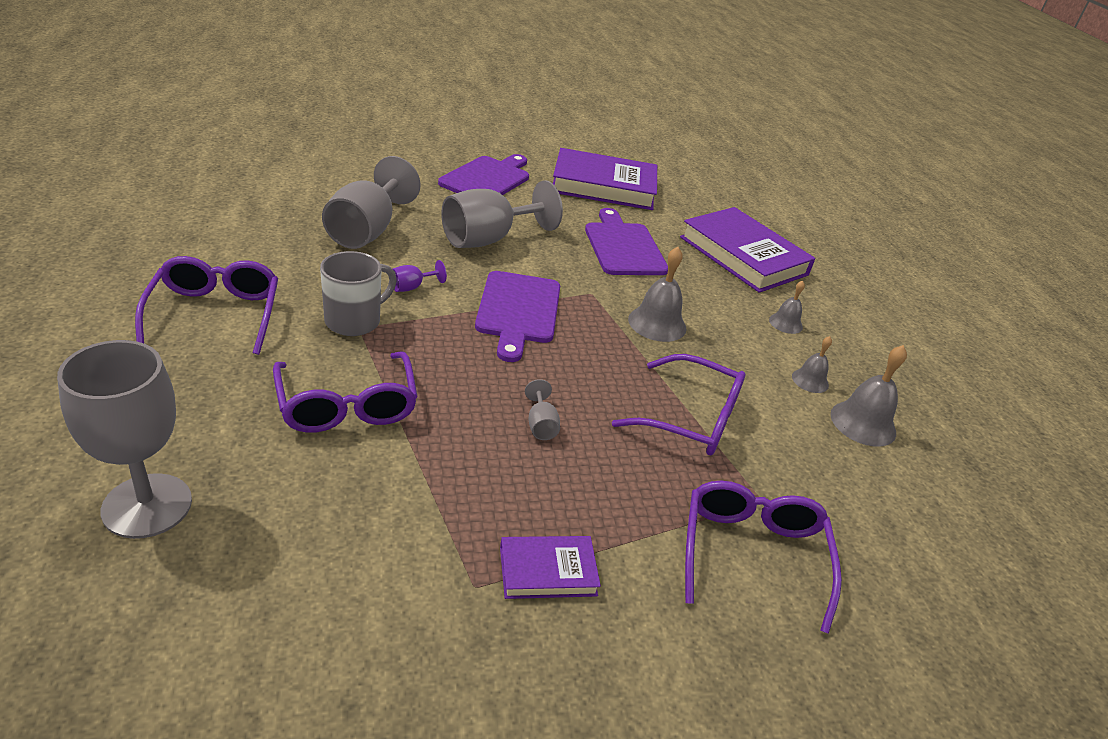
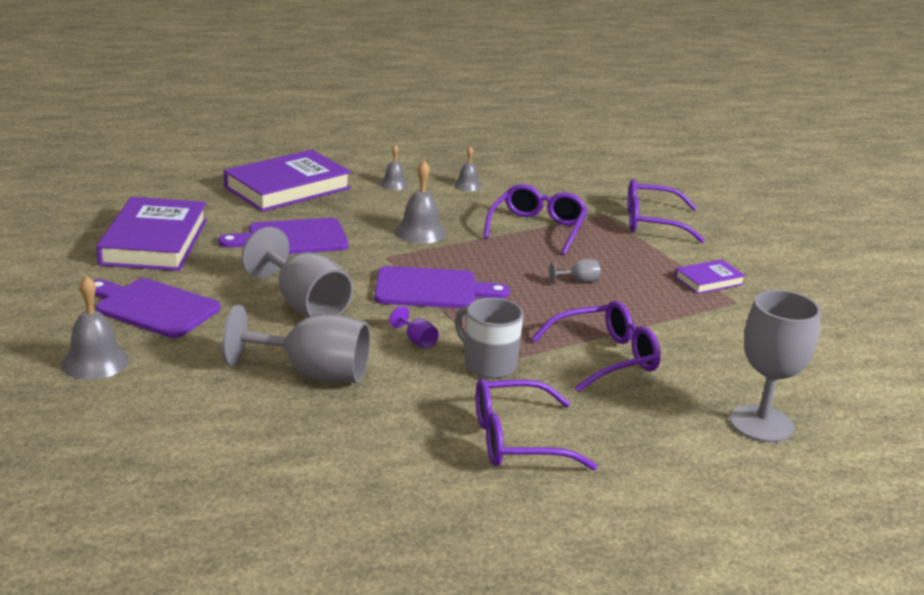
camera: 90 degrees left, 10 degrees down
(547, 571) = (708, 280): purple book -> purple book turned 75 degrees clockwise
(863, 423) = (507, 175): grey bell -> grey bell (95, 362)

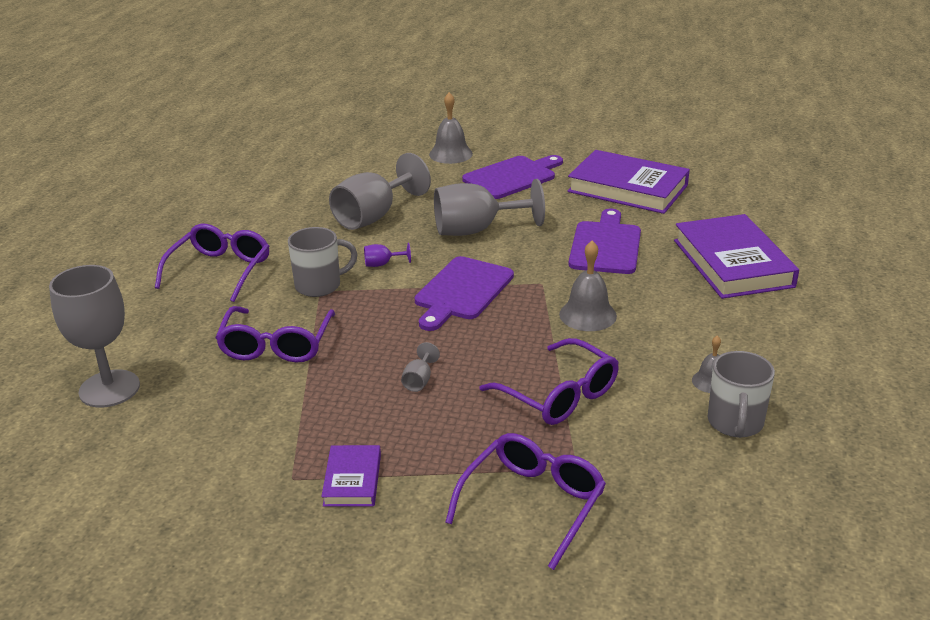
camera: 120 degrees right, 5 degrees up
(394, 184) = (728, 329): grey bell -> none
(506, 176) = (735, 423): none -> grey mug

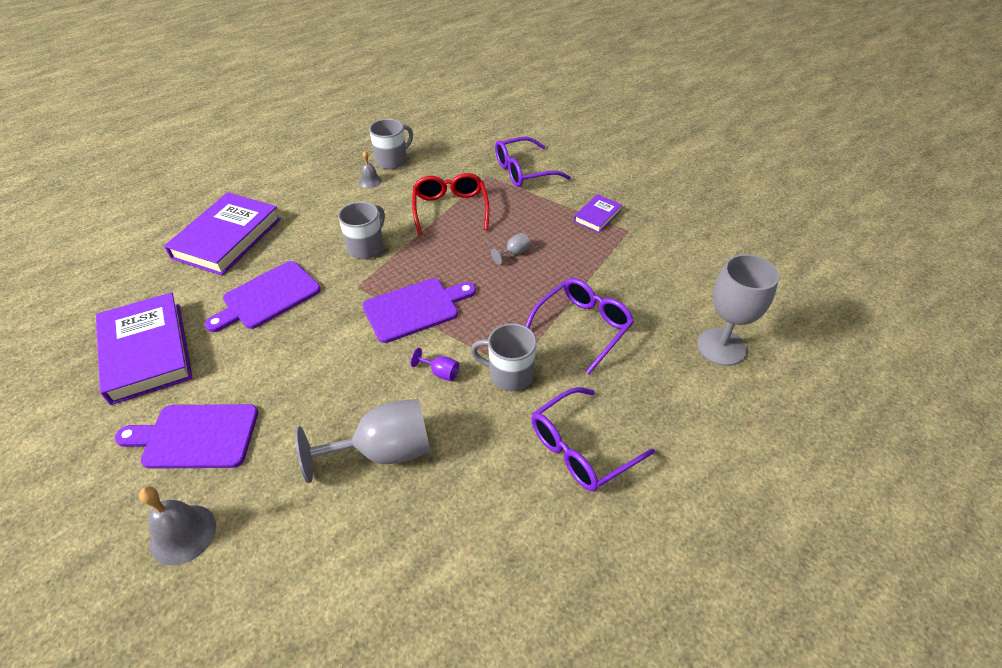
camera: 145 degrees left, 15 degrees up
(476, 230) = (326, 372): grey goblet -> none
(558, 395) = (450, 209): purple glasses -> red glasses
(587, 315) = (366, 247): grey bell -> grey mug

